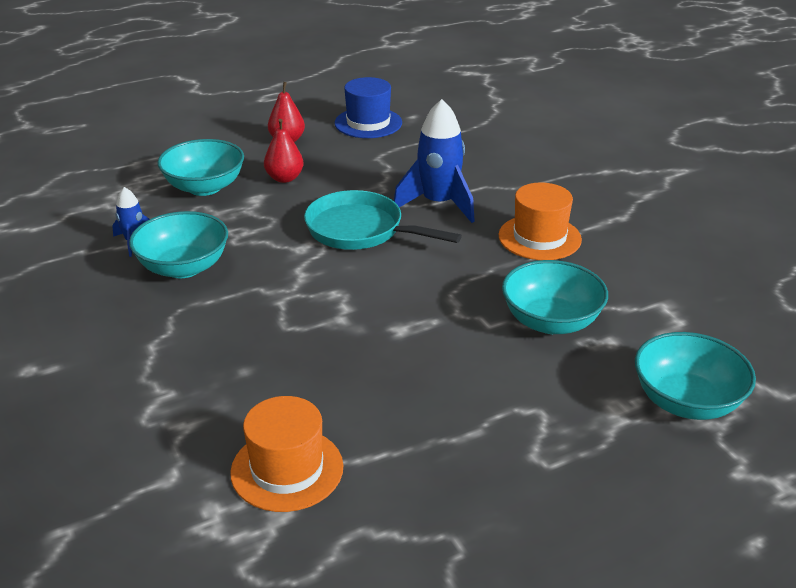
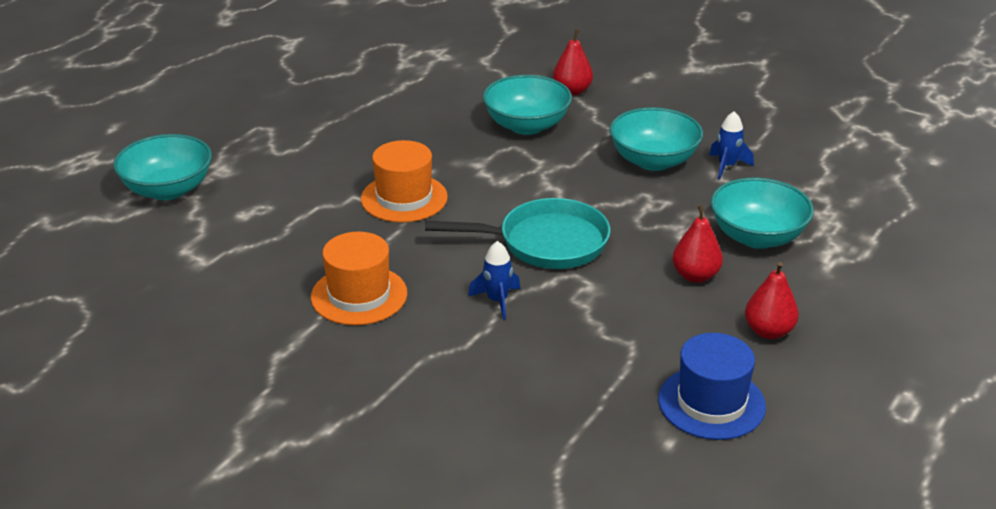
camera: 150 degrees right, 0 degrees up
(139, 378) = (572, 91): none -> red pear
(287, 469) = (421, 81): orange hat -> orange hat (404, 198)
(438, 204) = (497, 301): blue rocket -> blue rocket, size x0.52
(551, 321) = (302, 215): turquoise bowl -> turquoise bowl (526, 125)

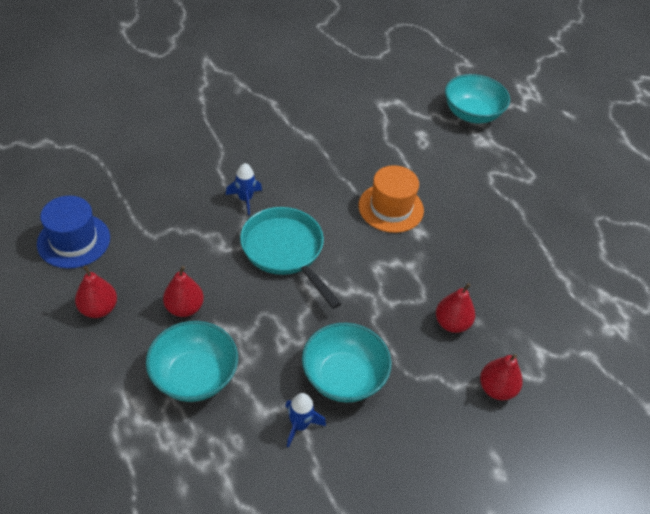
camera: 115 degrees right, 15 degrees up
(359, 295) = (300, 147): orange hat -> none
(526, 125) = (452, 323): turquoise bowl -> red pear
(546, 243) = (285, 251): turquoise pan -> turquoise pan turned 120 degrees clockwise

